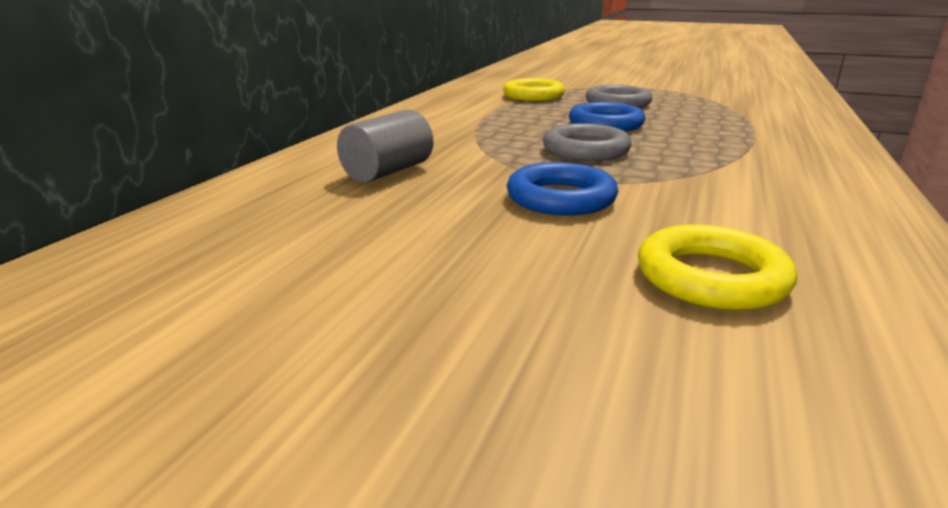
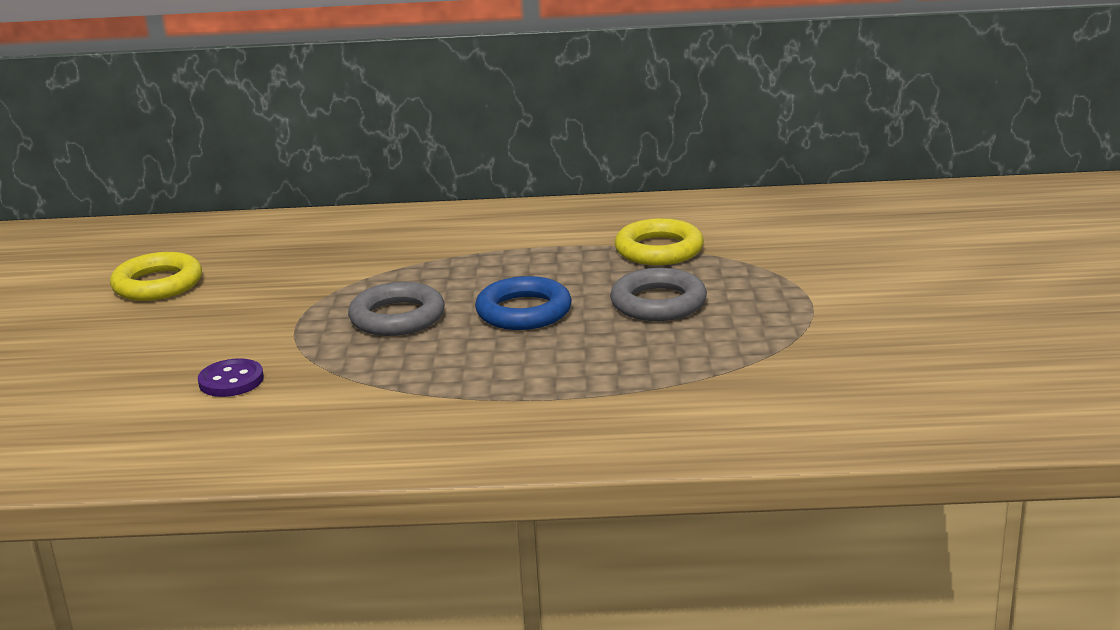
camera: 70 degrees right, 0 degrees up
(388, 172) = (280, 257): grey cylinder -> none
(561, 198) = (239, 329): blue ring -> none
(691, 209) = (231, 381): none -> purple button
(711, 277) = (95, 396): yellow ring -> yellow ring (158, 284)

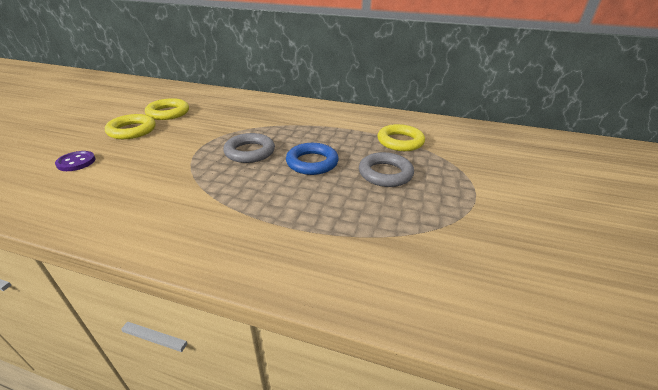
camera: 15 degrees right, 10 degrees up
(122, 328) = (132, 130): none -> yellow ring
(231, 381) = (144, 170): purple button -> purple button (76, 162)

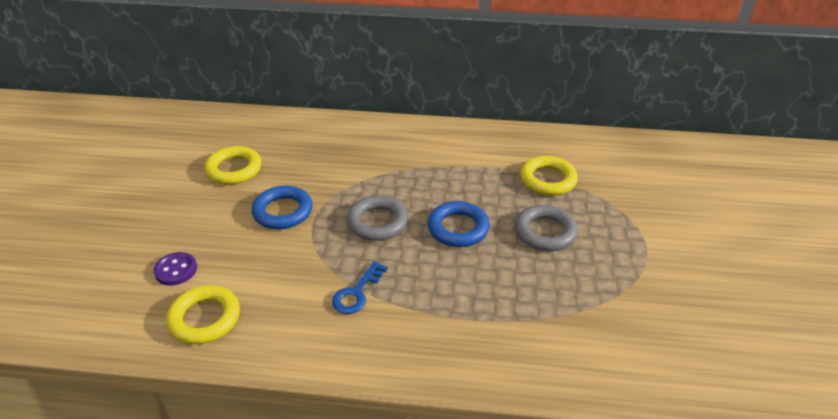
camera: 10 degrees left, 5 degrees up
(132, 130) = (207, 208): yellow ring -> yellow ring (205, 318)
(183, 138) = (283, 211): none -> blue ring
(202, 194) = (357, 293): none -> blue key

